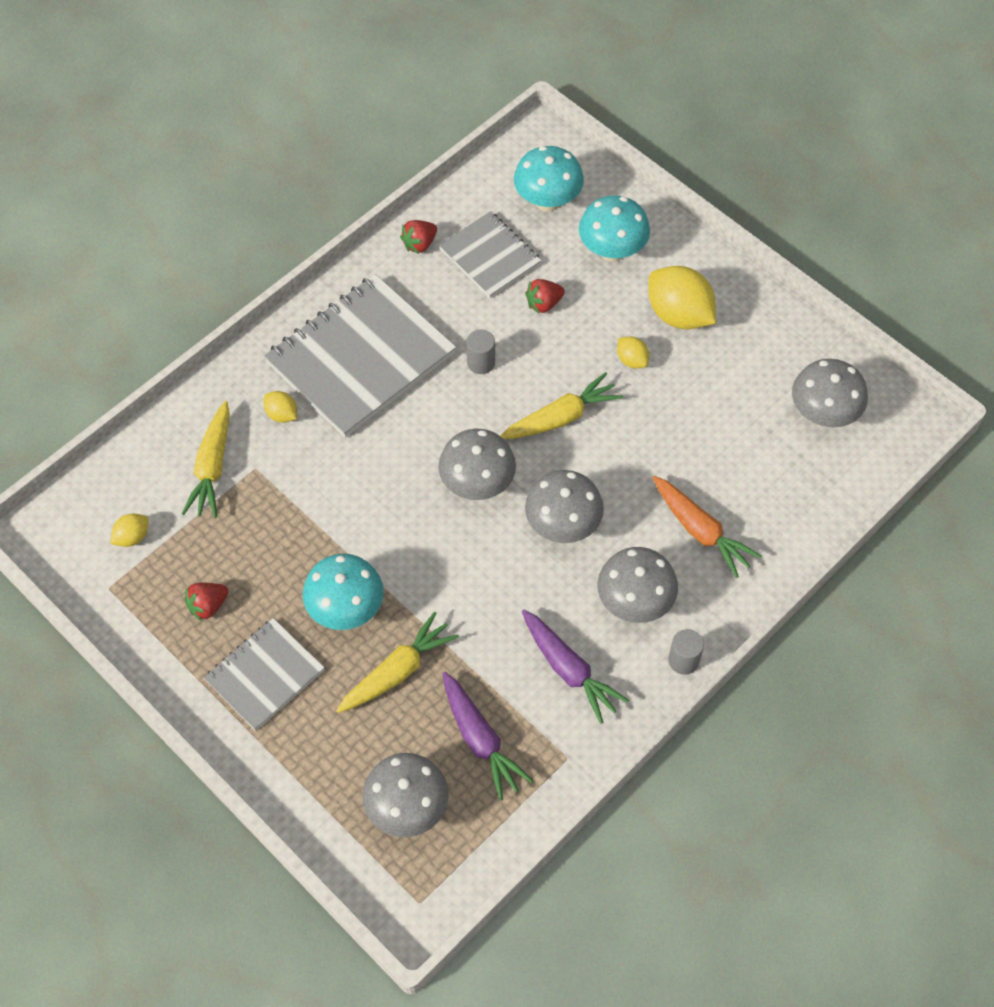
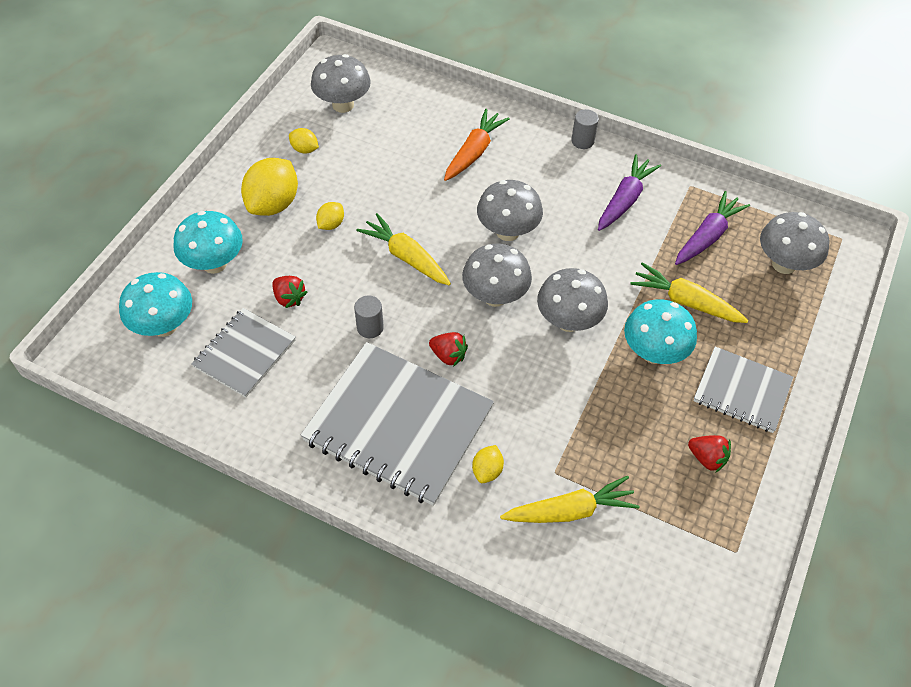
camera: 110 degrees left, 5 degrees down
(132, 537) = (676, 553): yellow lemon -> yellow lemon (305, 149)
(419, 244) = (244, 417): red strawberry -> red strawberry (448, 355)
(634, 603) = (551, 176): grey mushroom -> grey mushroom (568, 321)

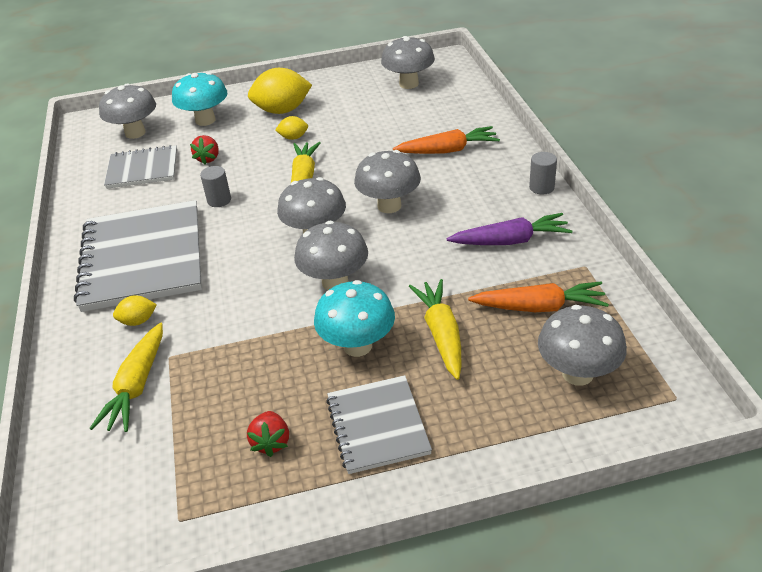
camera: 55 degrees right, 15 degrees down
(164, 326) = (135, 133): turquoise mushroom -> grey mushroom
(305, 149) = (346, 94): yellow lemon -> none
(448, 355) = (231, 245): red strawberry -> none
(570, 510) = (137, 386): yellow carrot -> yellow carrot turned 60 degrees clockwise
(708, 236) = (540, 307): purple carrot -> orange carrot

